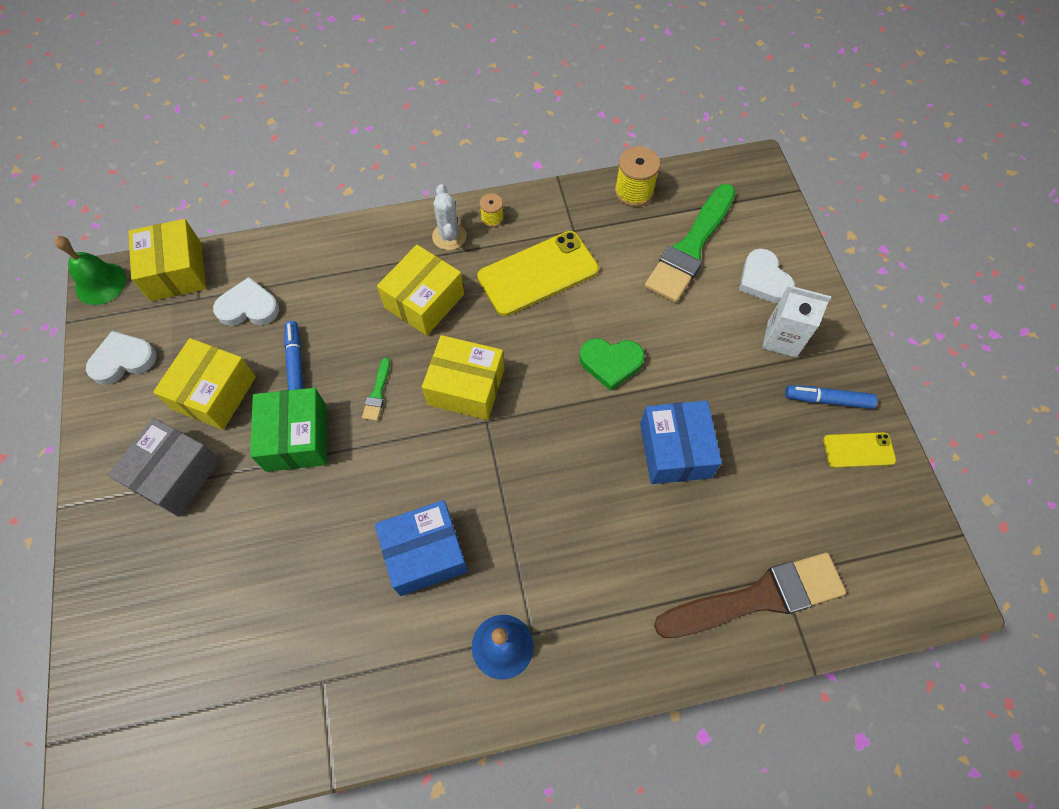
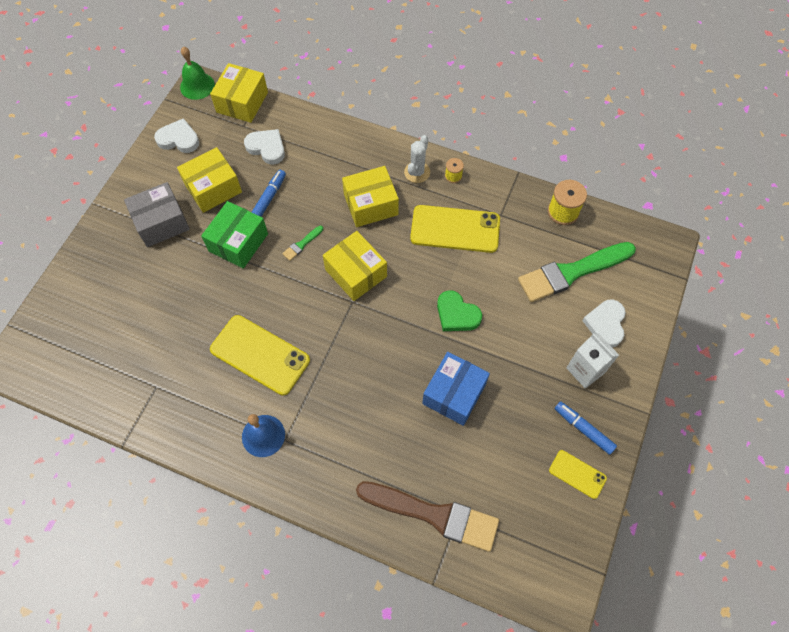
camera: 35 degrees right, 0 degrees up
(425, 553) = (260, 355): blue box -> yellow phone

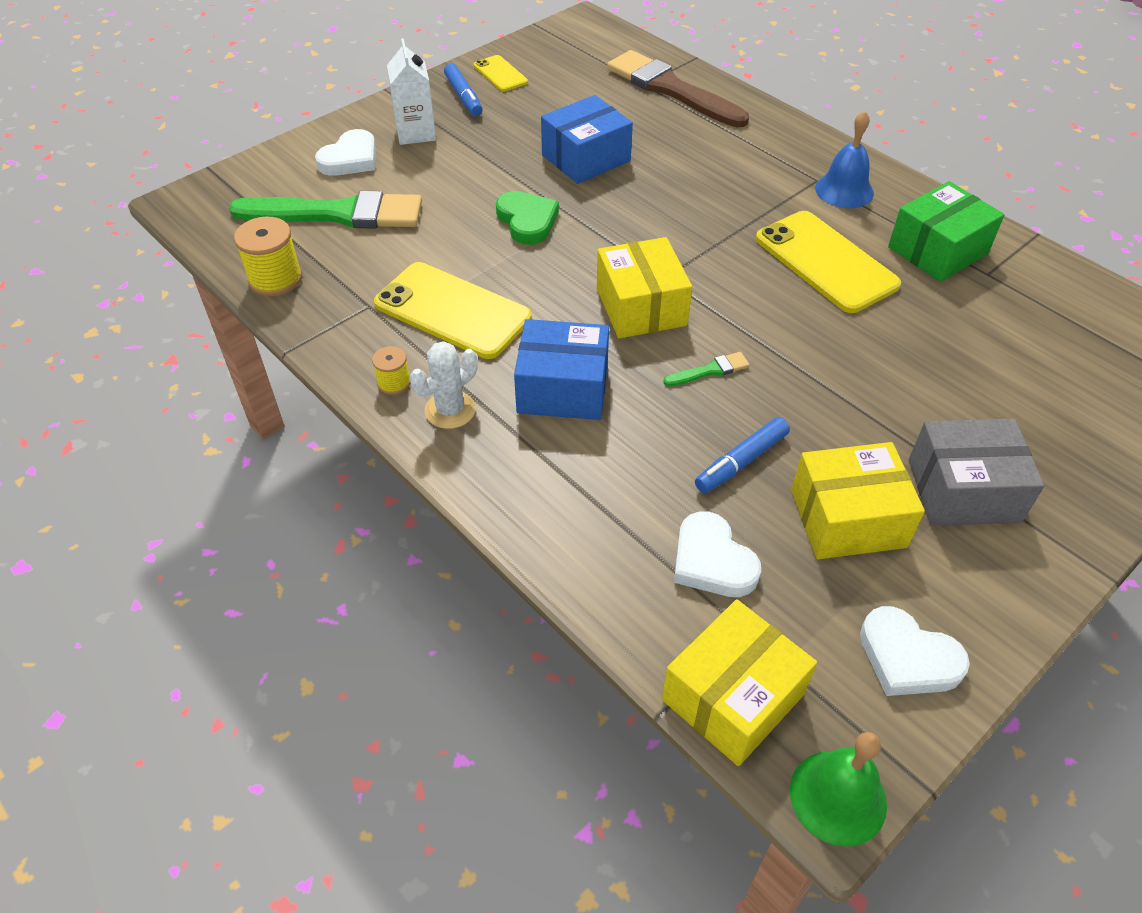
camera: 155 degrees left, 15 degrees down
(238, 242) = (821, 409): green box -> green box (937, 250)
(371, 204) = (563, 388): yellow box -> blue box

